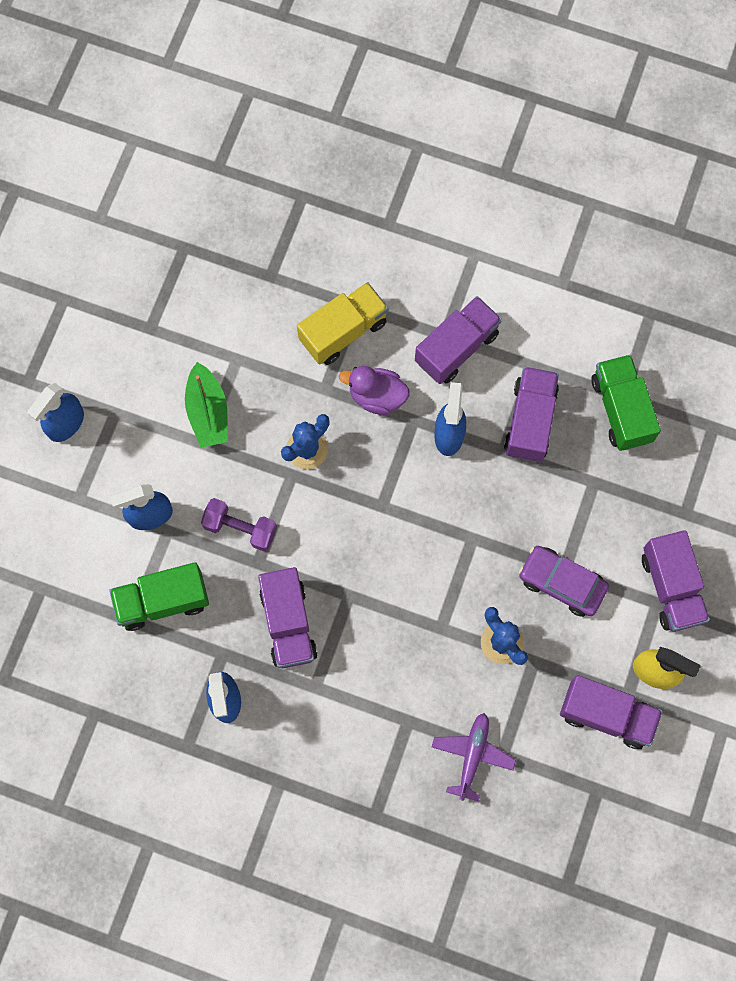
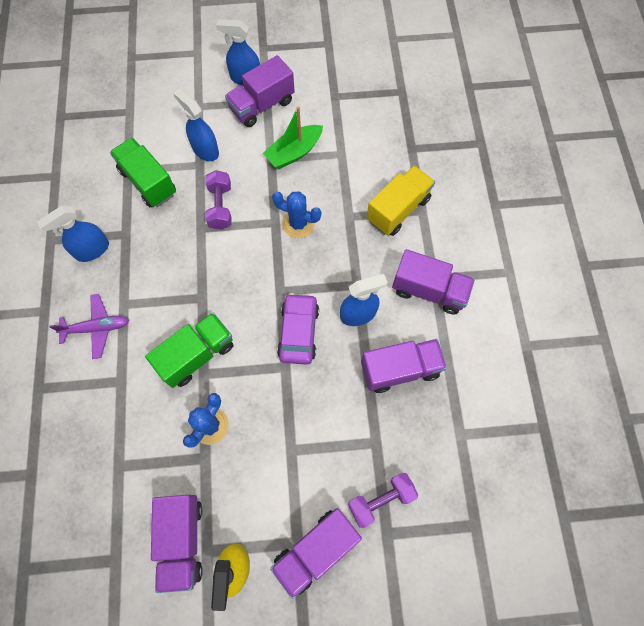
camera: 65 degrees right, 5 degrees down
(288, 623) = (164, 266): purple truck -> purple truck (262, 105)
(343, 331) = (398, 209): yellow truck -> yellow truck turned 75 degrees counterclockwise
(377, 396) = (361, 252): purple duck -> none
(472, 755) = (109, 442): purple plane -> purple plane (97, 328)
(561, 583) = (279, 452): purple car -> purple car (298, 332)
(621, 409) = (448, 438): green truck -> green truck (197, 355)
(652, 504) = (381, 500): none -> purple dumbbell

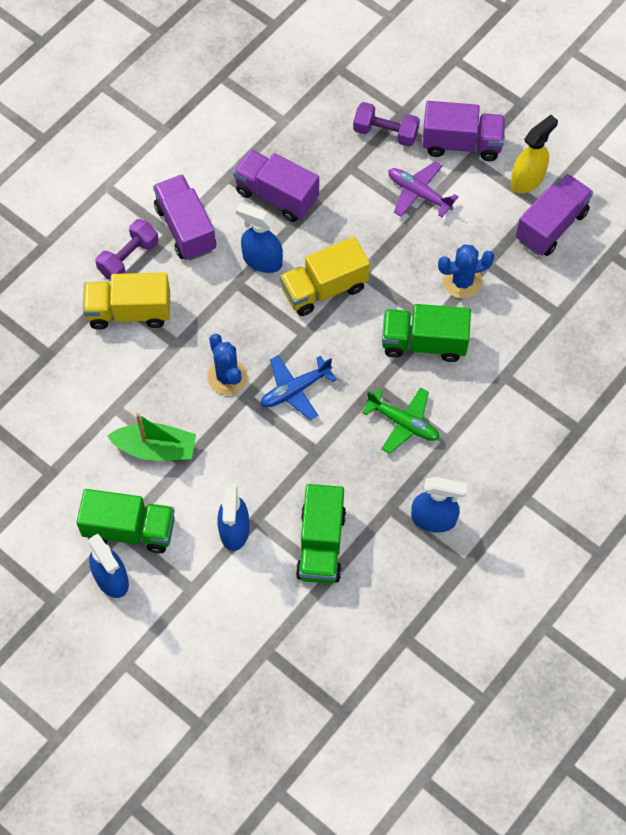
camera: 135 degrees left, 5 degrees down
(97, 328) = (488, 439): purple plane -> purple plane (418, 193)
(162, 290) = (403, 423): none -> green plane
(220, 206) = (278, 456): purple dumbbell -> purple dumbbell (129, 258)
(250, 251) = (295, 390): none -> blue plane
(262, 105) = (130, 529): purple truck -> green truck
(298, 332) = (324, 289): purple car -> yellow truck

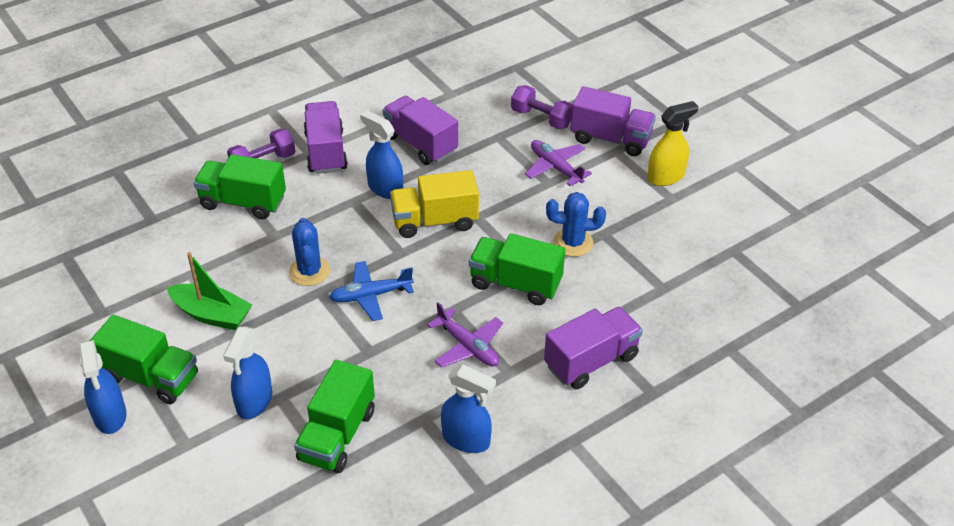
camera: 15 degrees right, 20 degrees down
(129, 312) = (243, 202): yellow truck -> green truck
(403, 423) = (468, 346): green plane -> purple plane
(551, 226) = (678, 216): purple truck -> purple truck (591, 361)

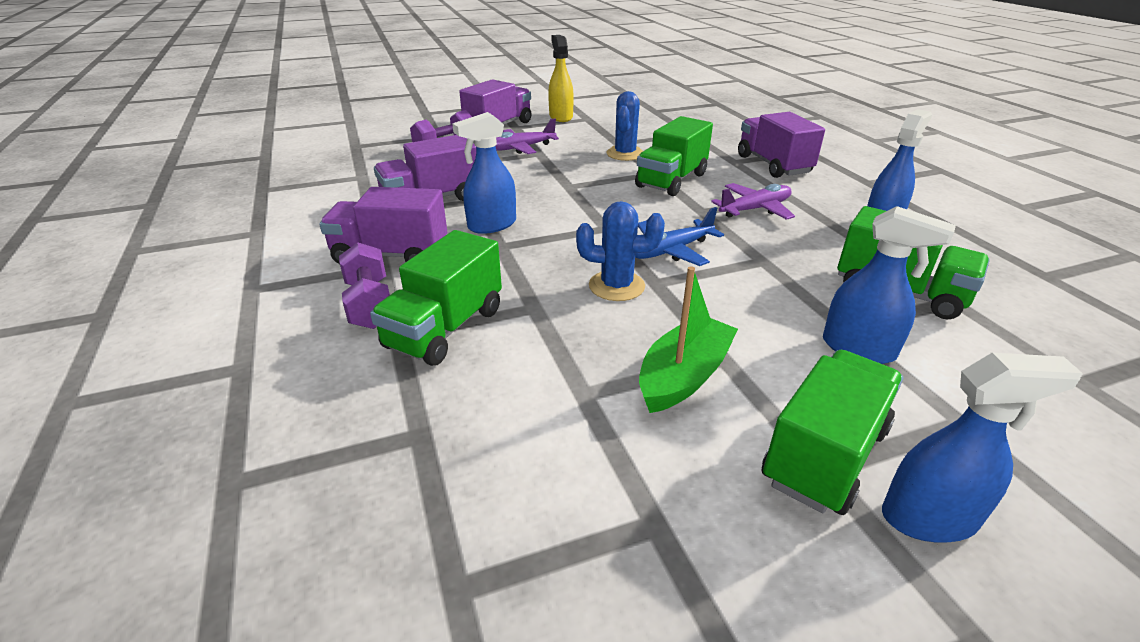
camera: 75 degrees left, 10 degrees down
(370, 296) = (671, 251): blue plane -> blue plane turned 60 degrees clockwise
(434, 221) = (564, 205): yellow truck -> none

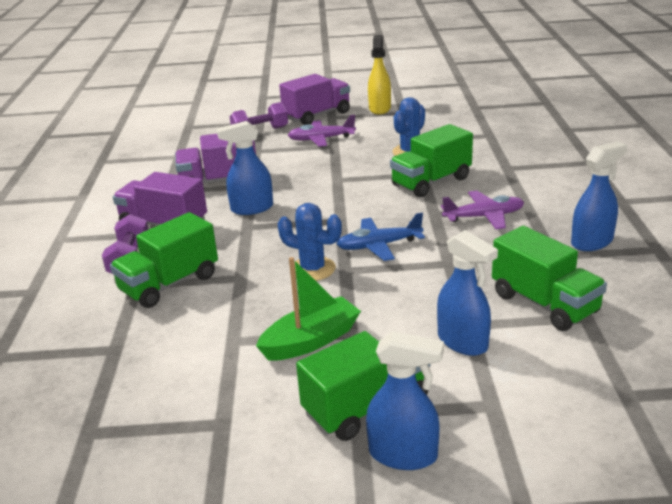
camera: 20 degrees right, 5 degrees down
(773, 165) = (542, 174): purple truck -> none

